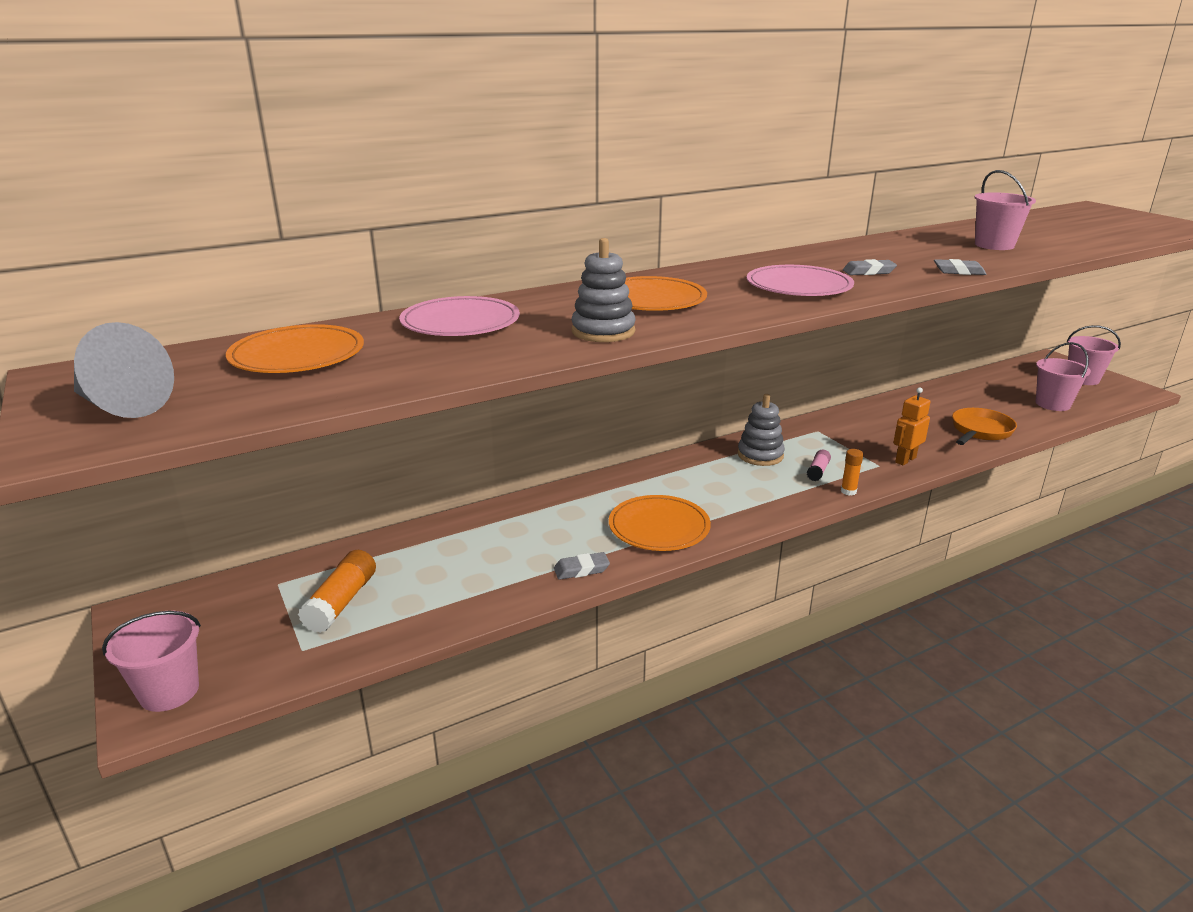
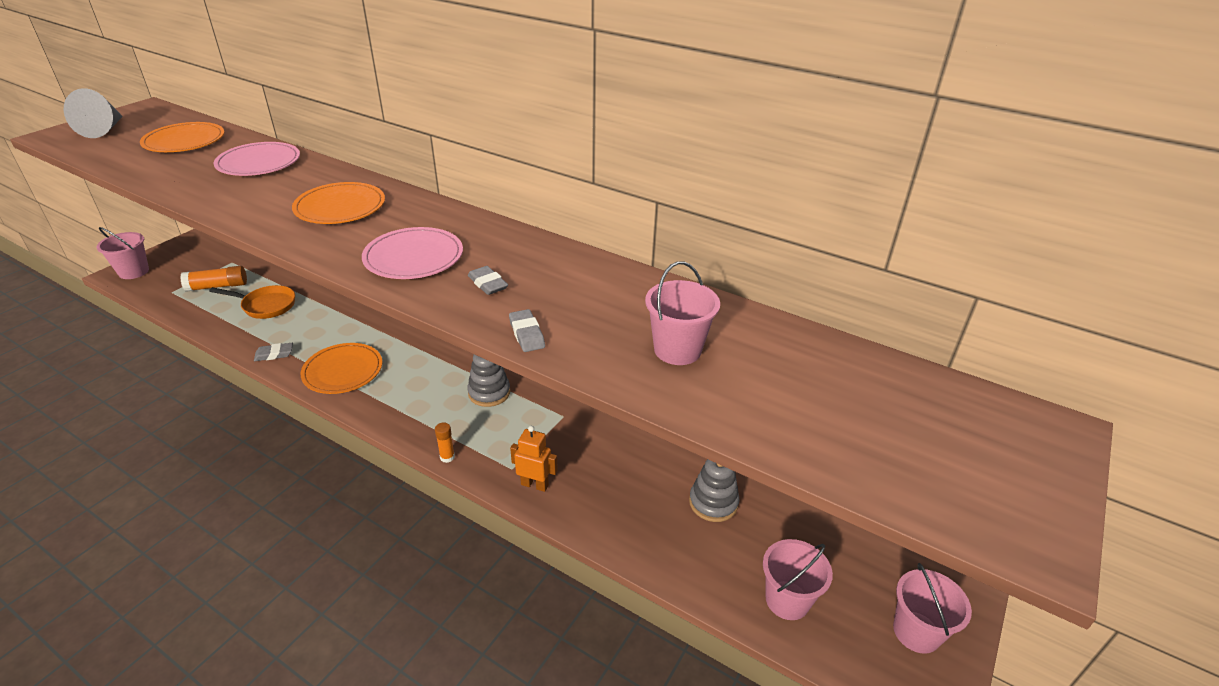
camera: 60 degrees right, 10 degrees up
(581, 569) = (274, 354): grey eraser -> grey eraser turned 60 degrees counterclockwise
(603, 331) = (252, 206): grey stacking toy -> grey stacking toy (713, 502)
(818, 471) = (477, 432): pink glue stick -> none
(980, 431) = (646, 535): orange pan -> orange pan (266, 306)

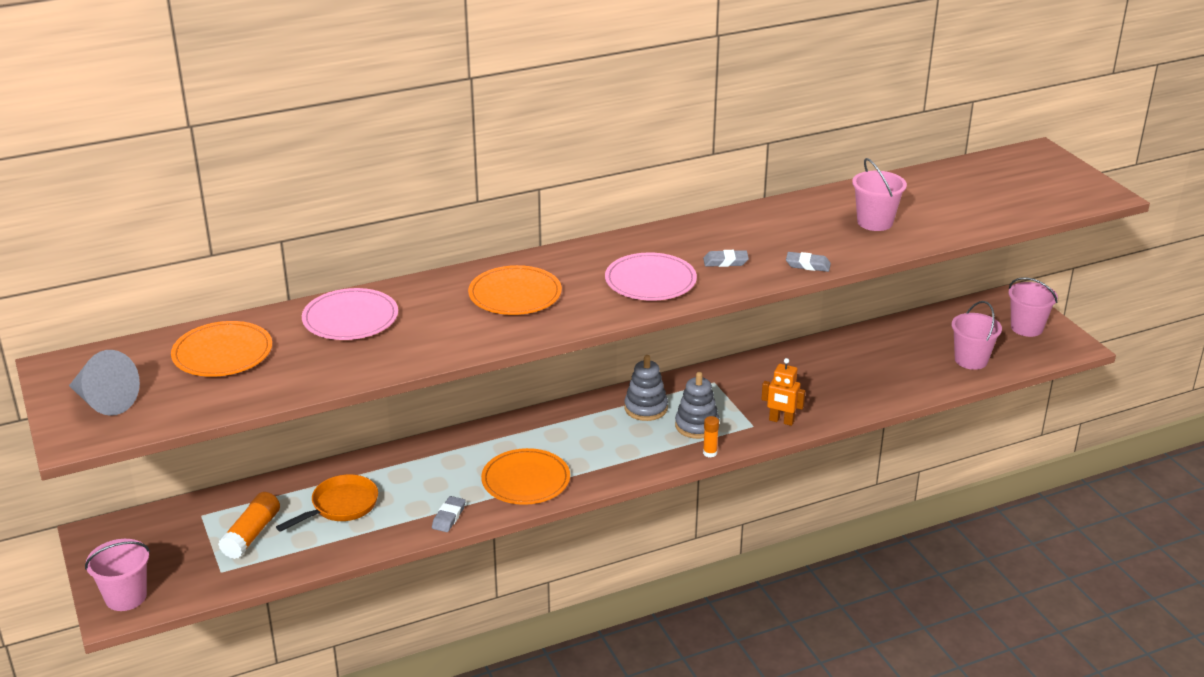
camera: 55 degrees left, 5 degrees down
(534, 484) = (781, 421): orange robot -> orange robot turned 120 degrees counterclockwise
(713, 502) = (868, 352): grey stacking toy -> grey stacking toy (697, 426)

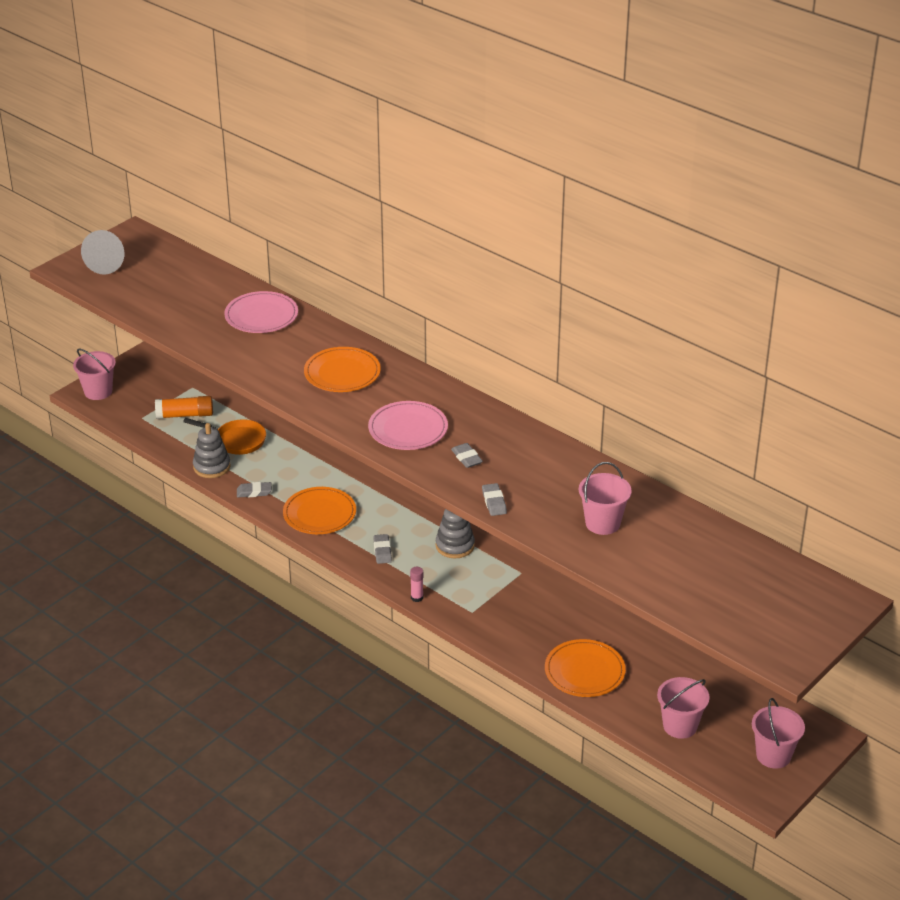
camera: 65 degrees right, 5 degrees up
(222, 353) = (186, 283): orange plate -> orange plate (584, 671)
(621, 455) = (382, 551): none -> grey eraser
(697, 426) = (450, 580): grey stacking toy -> grey stacking toy (212, 467)
(710, 453) = (417, 597): orange glue stick -> pink glue stick
(781, 421) = (490, 626): orange robot -> none

